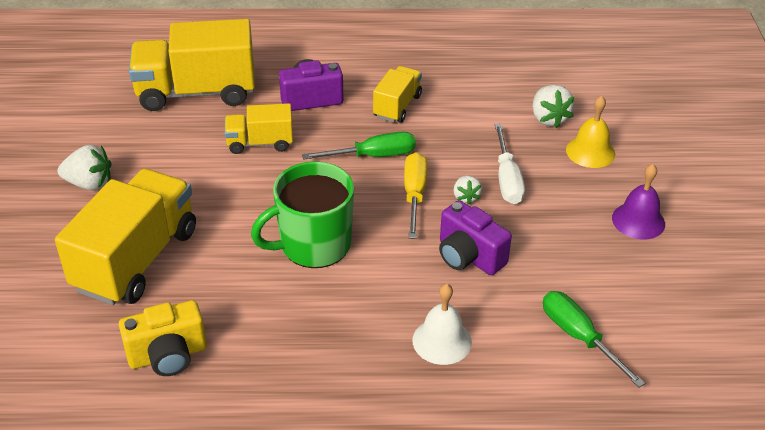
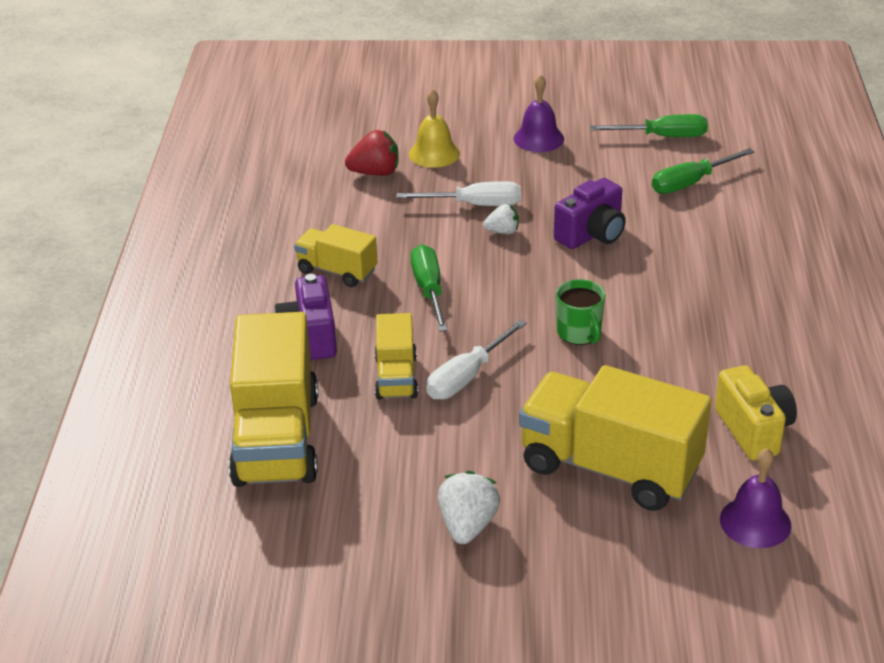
camera: 85 degrees left, 5 degrees down
(53, 346) = (755, 522): none -> purple bell
(257, 180) = (467, 377): none -> white screwdriver
(313, 245) = (579, 333): green mug -> green mug, size x0.56
(414, 195) = (498, 264): yellow screwdriver -> none
(442, 341) = (706, 255): white bell -> none
(548, 118) = (375, 173): white strawberry -> red strawberry
(671, 318) = (662, 137): none -> green screwdriver

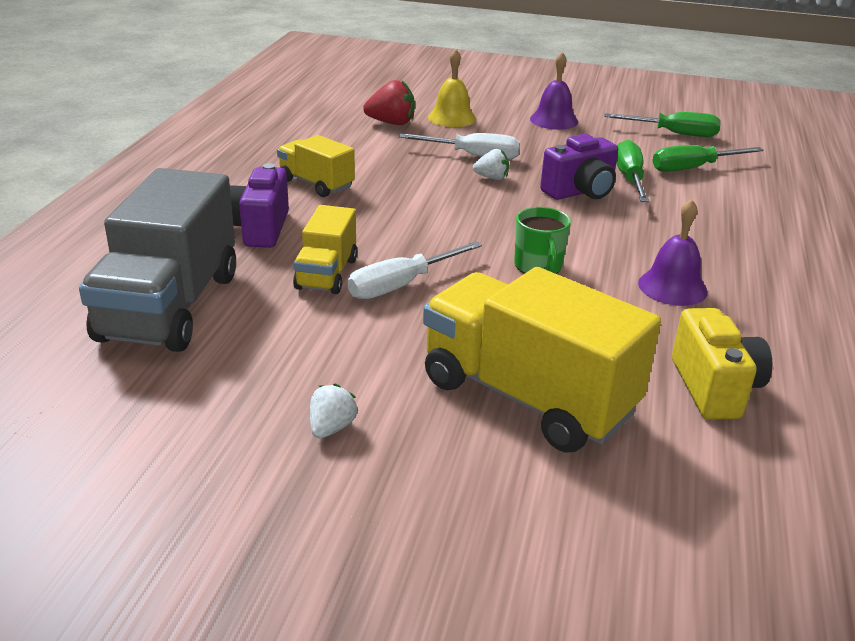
camera: 10 degrees right, 5 degrees down
(277, 439) = (170, 307): yellow truck -> grey truck
(429, 290) = (397, 210): green screwdriver -> green screwdriver (629, 178)
(467, 525) = (331, 428): white strawberry -> white strawberry, size x0.62
(755, 522) = (695, 490): purple bell -> purple bell (672, 287)

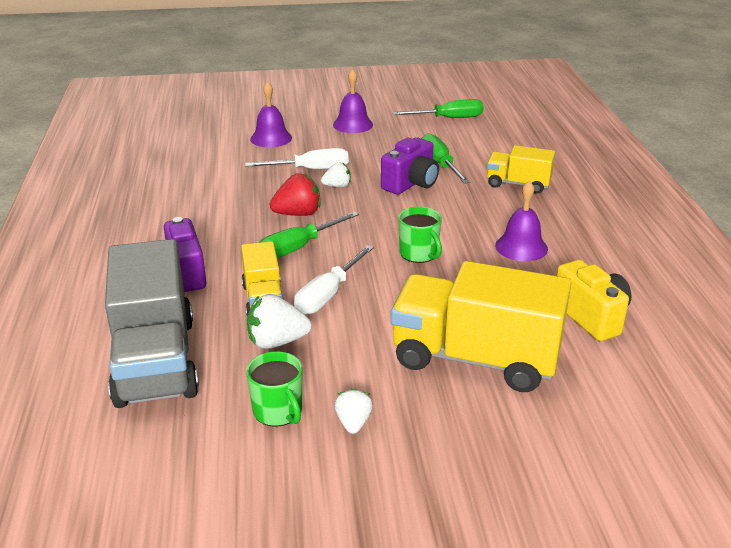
camera: 20 degrees left, 0 degrees up
(257, 391) = (278, 411): none -> green mug
(309, 320) = (277, 342): none -> white strawberry
(316, 184) = (199, 223): yellow truck -> yellow truck (518, 184)
(391, 123) = (224, 153): red strawberry -> red strawberry (298, 214)
(452, 118) = (271, 138): yellow bell -> purple bell
(693, 168) = (479, 146): green screwdriver -> green screwdriver (298, 248)

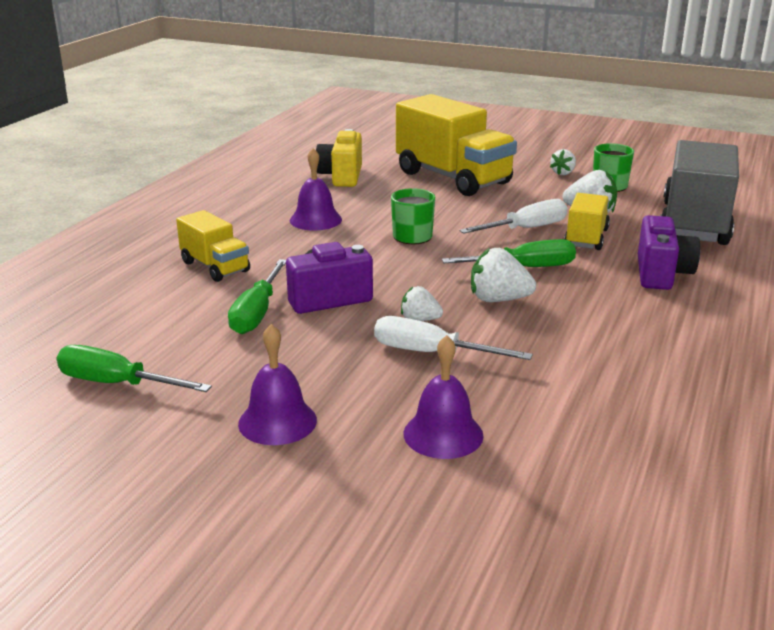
camera: 150 degrees left, 5 degrees down
(298, 214) = (498, 300): red strawberry -> white strawberry

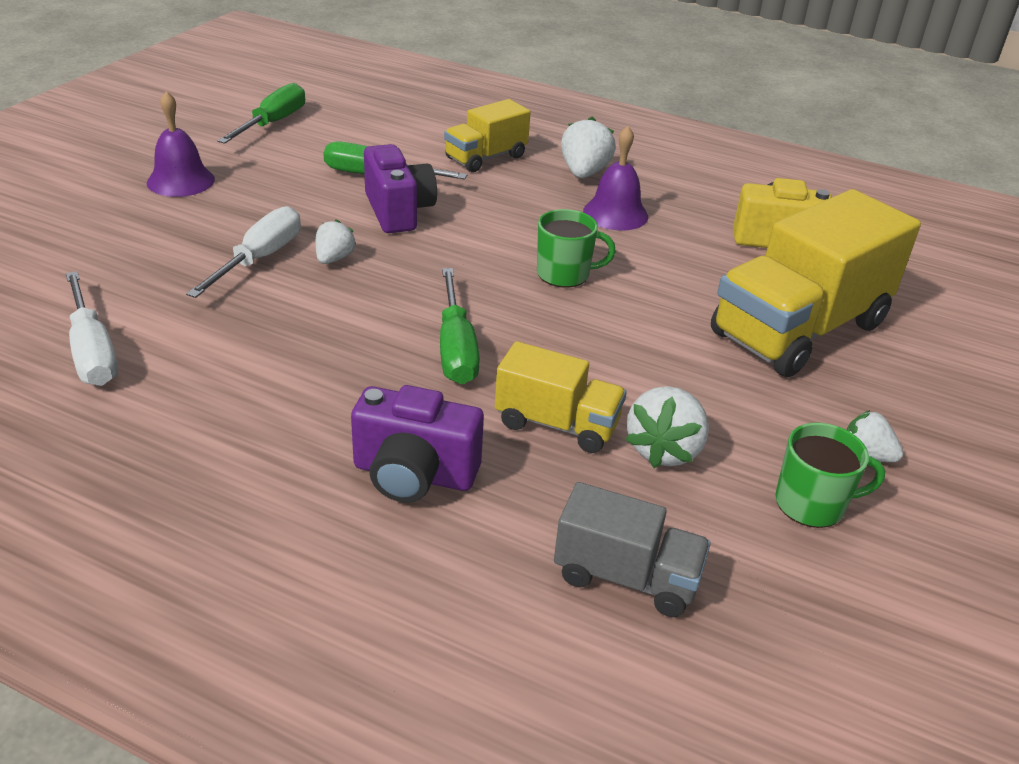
camera: 90 degrees right, 10 degrees up
(443, 434) = (114, 250): purple bell -> none
(498, 300) = (367, 315): white strawberry -> white strawberry (584, 173)
(526, 229) = (592, 370): white screwdriver -> white screwdriver (92, 351)
(694, 223) = (626, 577): grey truck -> grey truck, size x0.53

